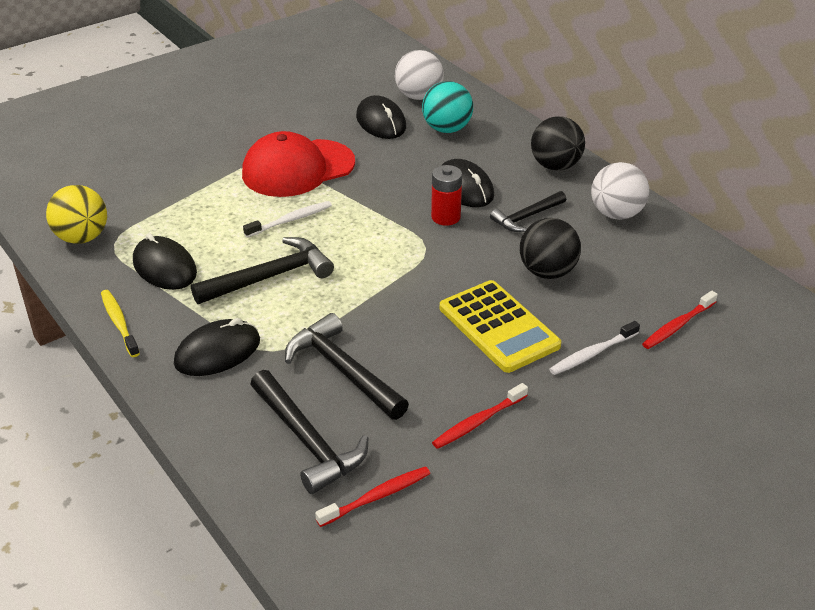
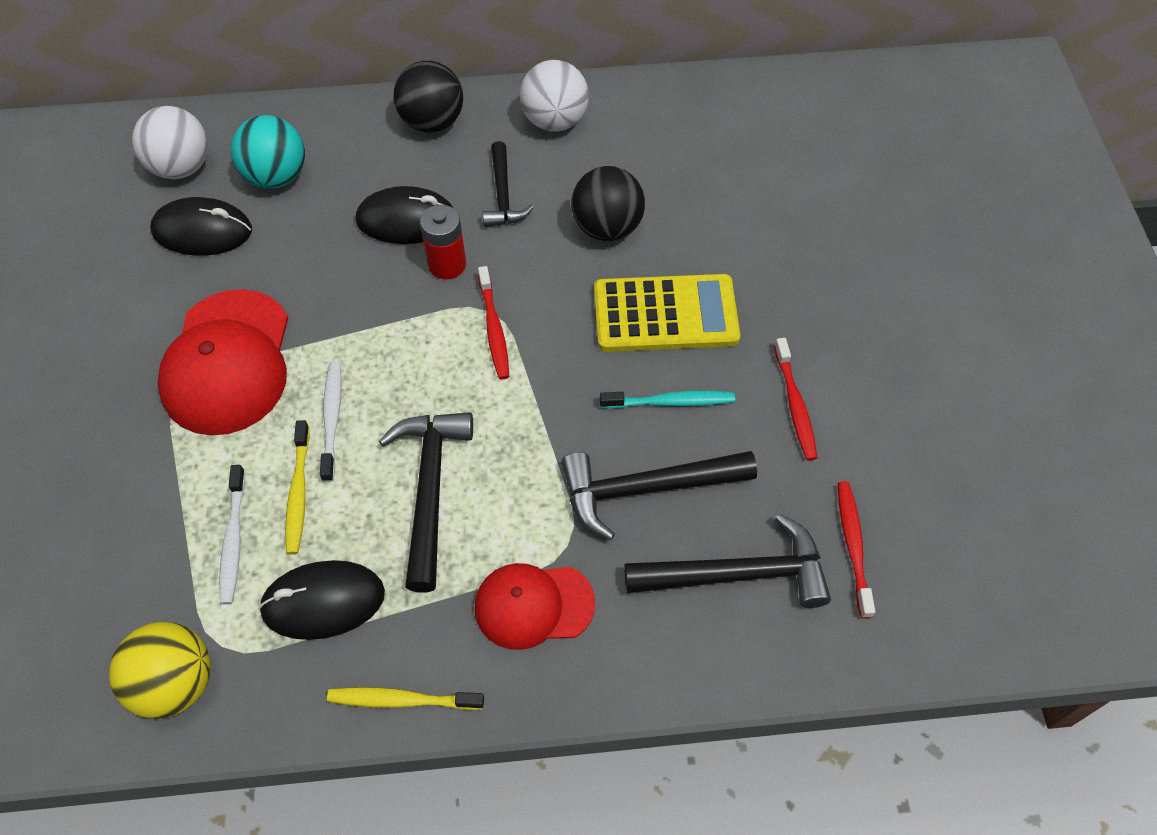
camera: 60 degrees left, 20 degrees up
(217, 352) = (533, 605): black mouse -> red cap
(230, 229) = (298, 493): none -> yellow toothbrush
(425, 356) = (670, 402): none -> turquoise toothbrush
(592, 354) = (753, 261): white toothbrush -> white toothbrush (233, 540)
(677, 326) = (754, 175): red toothbrush -> red toothbrush (494, 329)

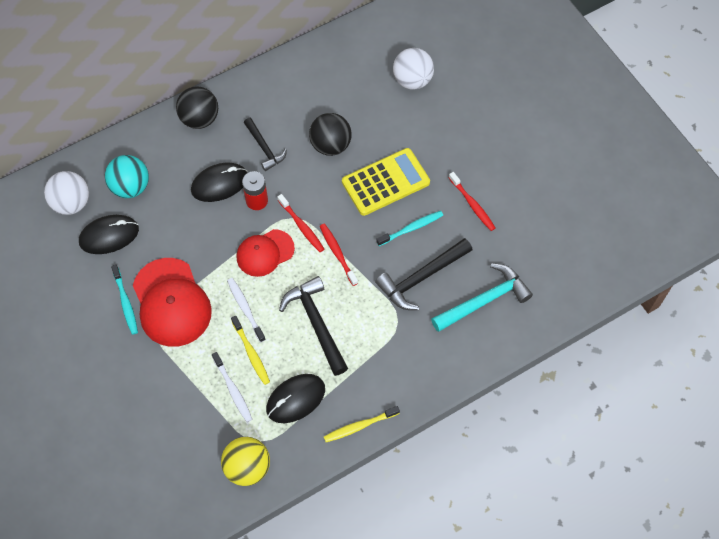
camera: 25 degrees left, 5 degrees up
(162, 335) = (125, 303): none -> turquoise toothbrush
(533, 605) = (397, 356): red cap -> red cap (265, 253)
(554, 121) = (268, 91): white ball -> white ball (412, 80)
(737, 574) = (484, 300): black hammer -> turquoise hammer
(853, 546) = (530, 264): red toothbrush -> red toothbrush (337, 253)

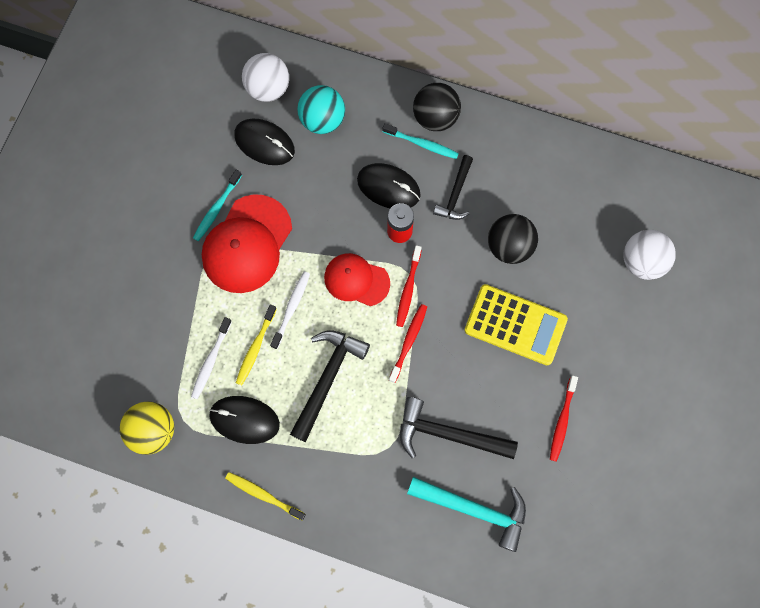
camera: 50 degrees right, 10 degrees up
(411, 228) = (489, 385): turquoise toothbrush -> turquoise toothbrush (422, 144)

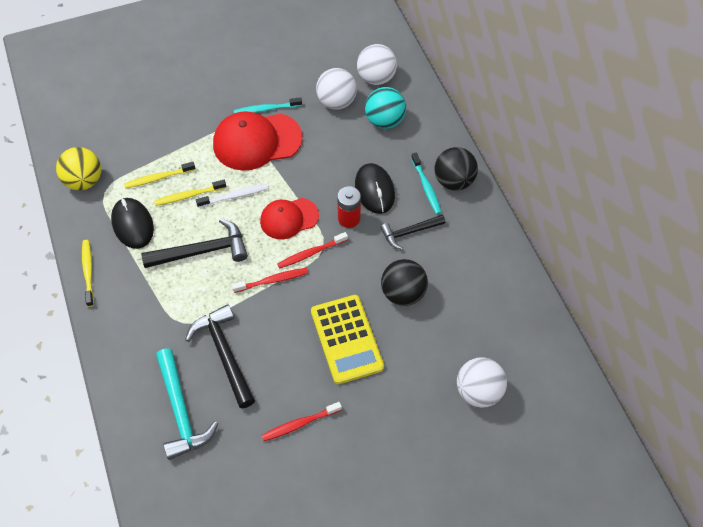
camera: 50 degrees right, 15 degrees down
(211, 361) = (158, 178): white toothbrush -> yellow toothbrush
(264, 143) = (336, 102): black mouse -> white ball
(356, 280) = (289, 218): red cap -> red cap turned 90 degrees counterclockwise

